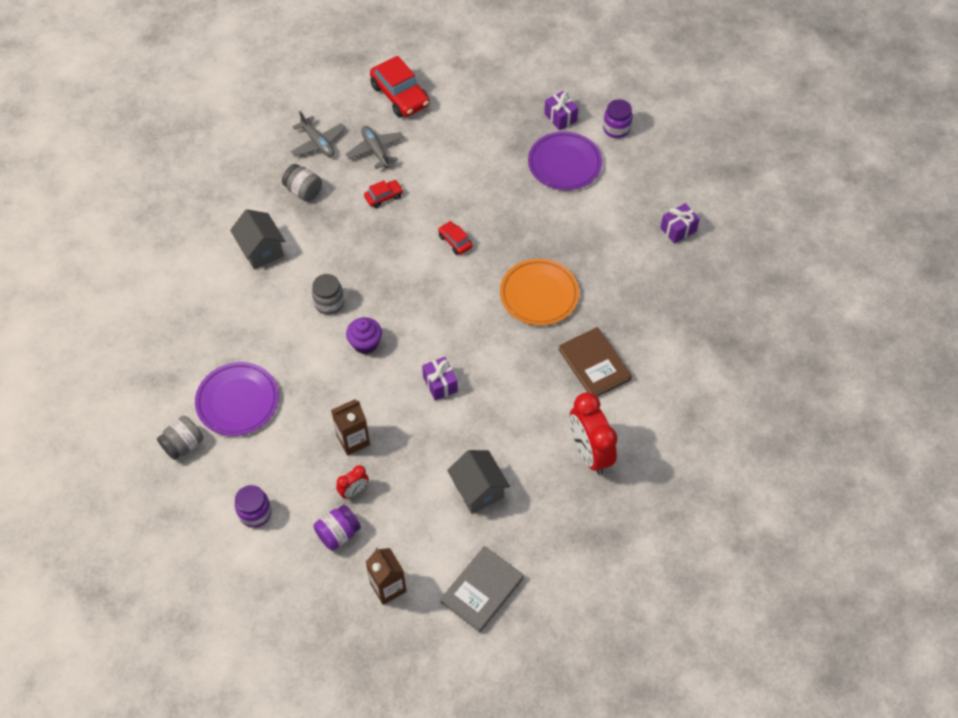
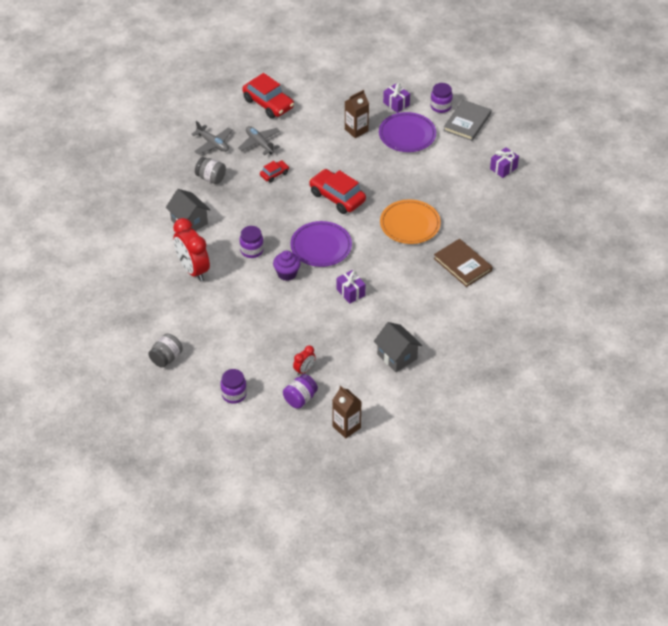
camera: 10 degrees left, 10 degrees down
(237, 401) = (200, 324): purple plate -> purple plate (321, 246)
(329, 303) = (252, 250): grey jar -> purple jar
(353, 440) = (295, 337): brown carton -> brown carton (356, 130)
(455, 241) = (337, 197): red car -> red car, size x1.95
(482, 590) = (416, 419): grey book -> grey book (467, 122)
(589, 453) = (473, 321): red clock -> red clock (193, 270)

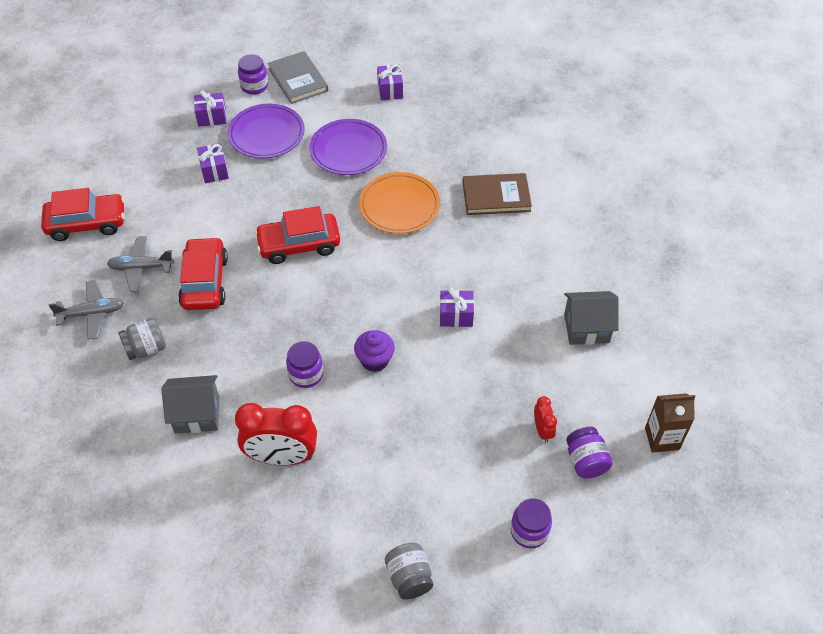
camera: 55 degrees left, 5 degrees up
(274, 174) = (205, 282): red car -> red car, size x1.95
(321, 246) = (361, 303): purple plate -> purple plate (348, 150)
(356, 130) = (214, 171): brown carton -> purple gift

